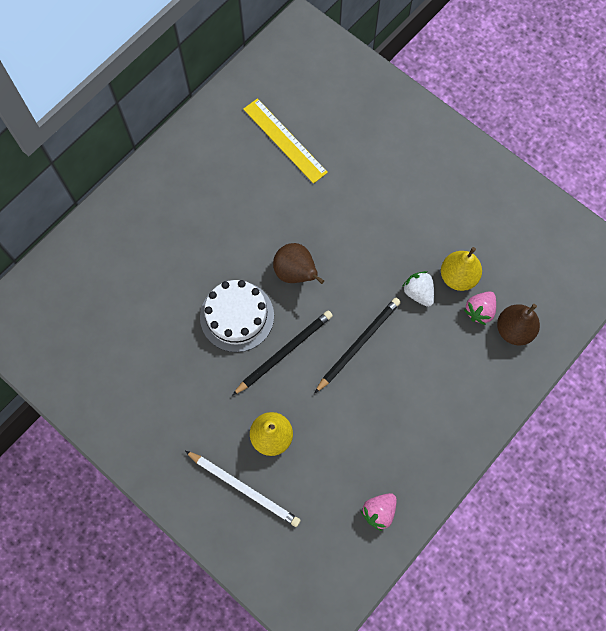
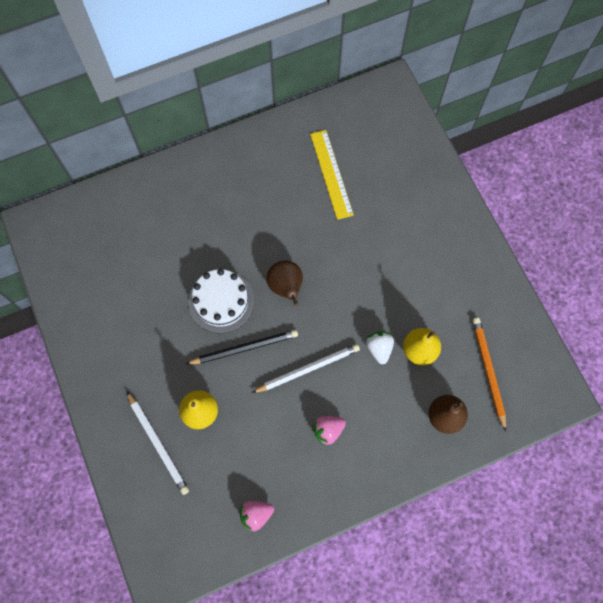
camera: 25 degrees right, 0 degrees up
(358, 344) = (308, 369): black pencil -> white pencil
(479, 311) = (423, 387): pink strawberry -> pink strawberry (328, 430)
(533, 268) = (488, 371): none -> orange pencil

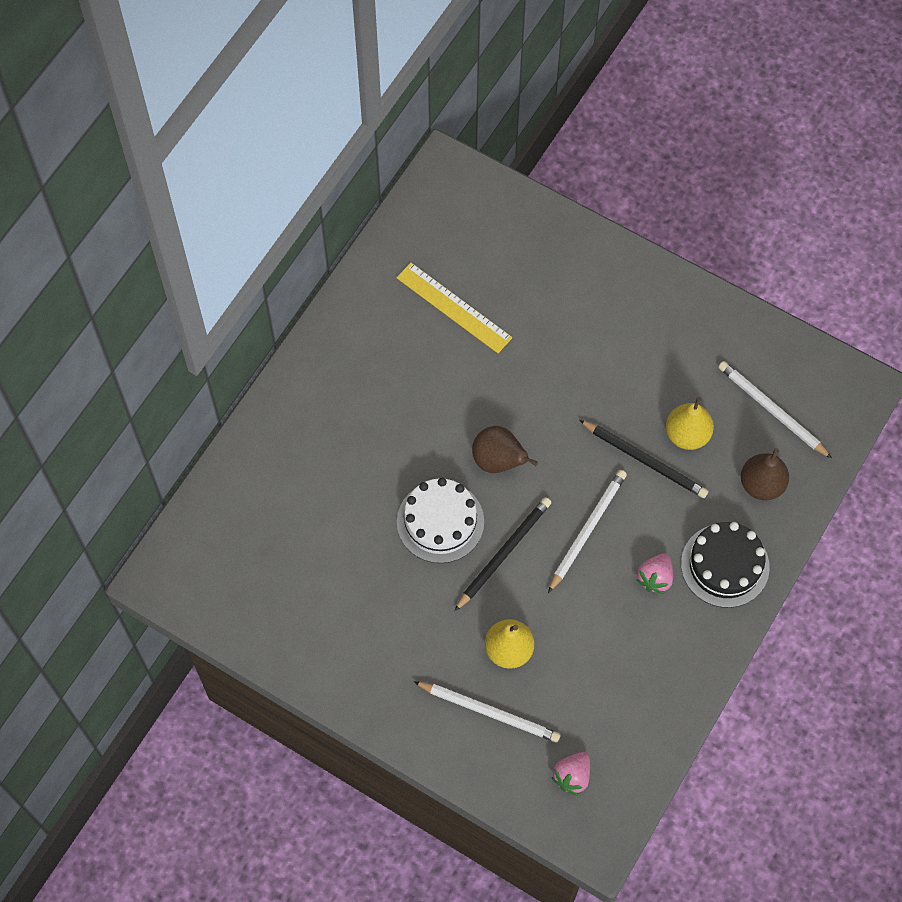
camera: 35 degrees left, 5 degrees down
(256, 514) = (646, 711): pink strawberry -> pink strawberry (572, 776)
(379, 348) = (645, 460): white strawberry -> black pencil
(380, 454) = (725, 565): none -> black cake
(488, 371) = (771, 410): orange pencil -> white pencil

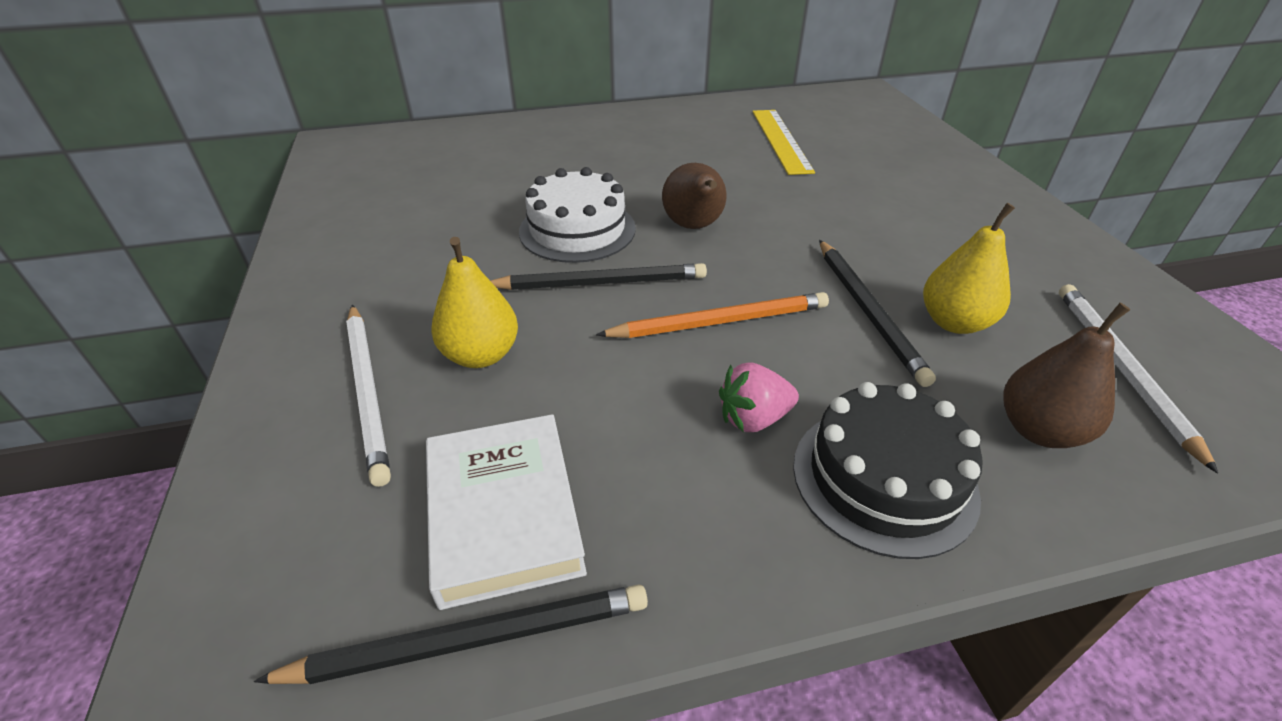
camera: 45 degrees right, 25 degrees down
(572, 776) = (323, 549): pink strawberry -> none
(587, 530) = (719, 321): white pencil -> orange pencil
(613, 706) = (504, 513): none -> white book
(656, 752) = (471, 639): none -> black pencil

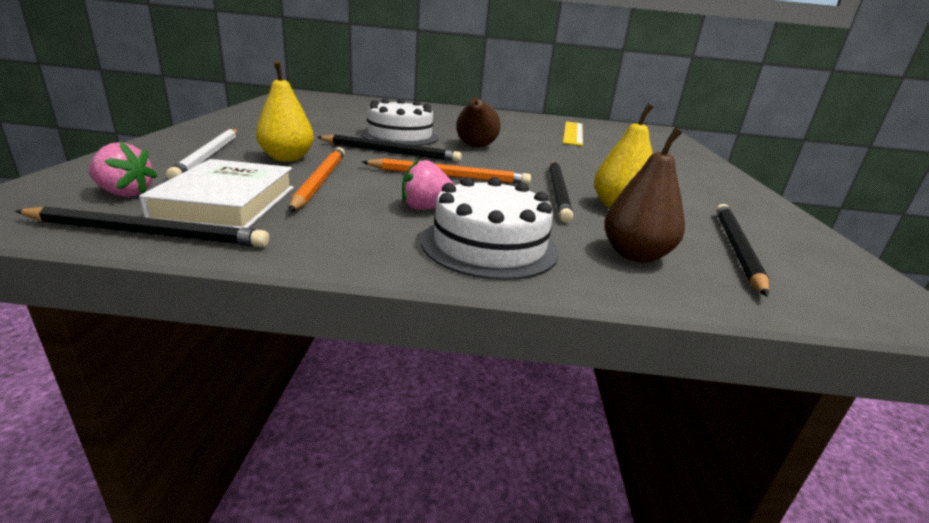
camera: 15 degrees right, 15 degrees down
(345, 549) = (125, 193): none -> pink strawberry
(573, 401) = (320, 181): none -> orange pencil
(884, 478) = (489, 245): black cake -> white cake
(1121, 369) = (736, 248): white pencil -> black pencil

